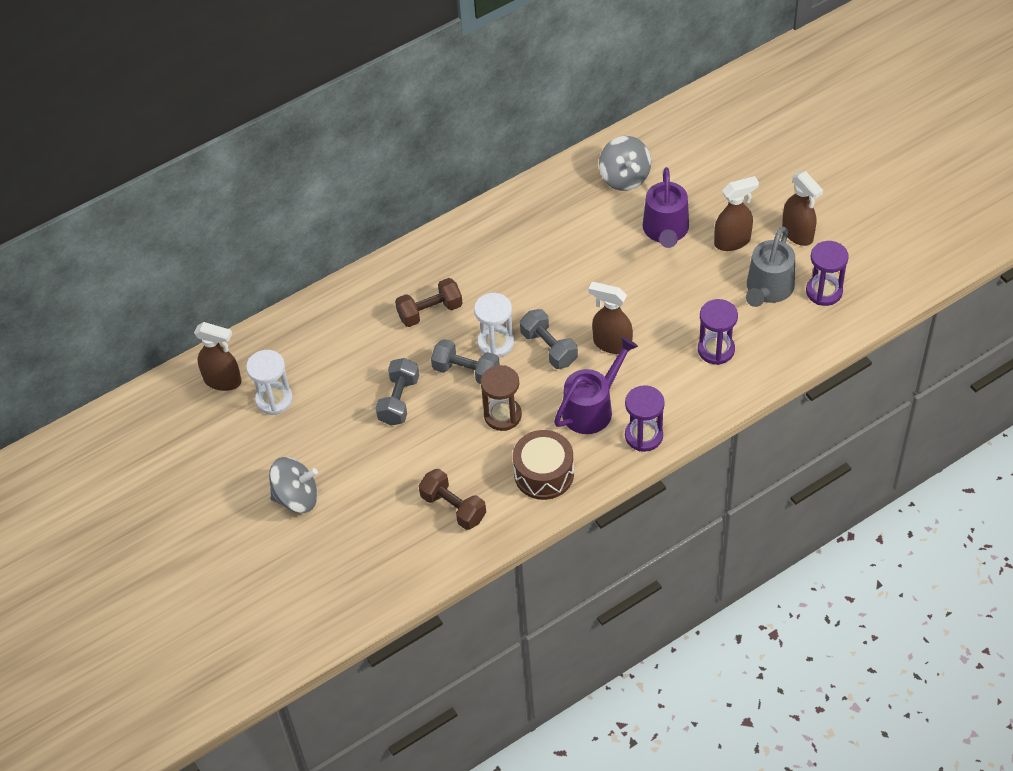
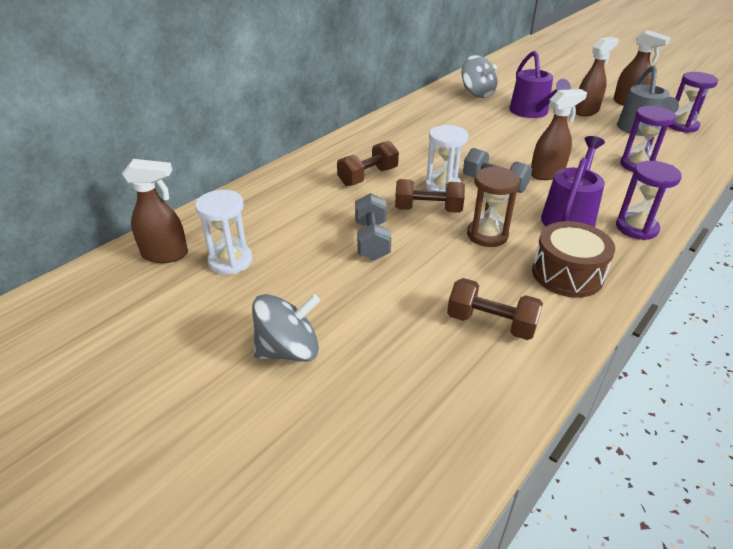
camera: 20 degrees left, 15 degrees down
(466, 371) = (428, 209): grey dumbbell -> brown dumbbell
(611, 344) = (547, 174): brown spray bottle -> brown spray bottle turned 150 degrees clockwise

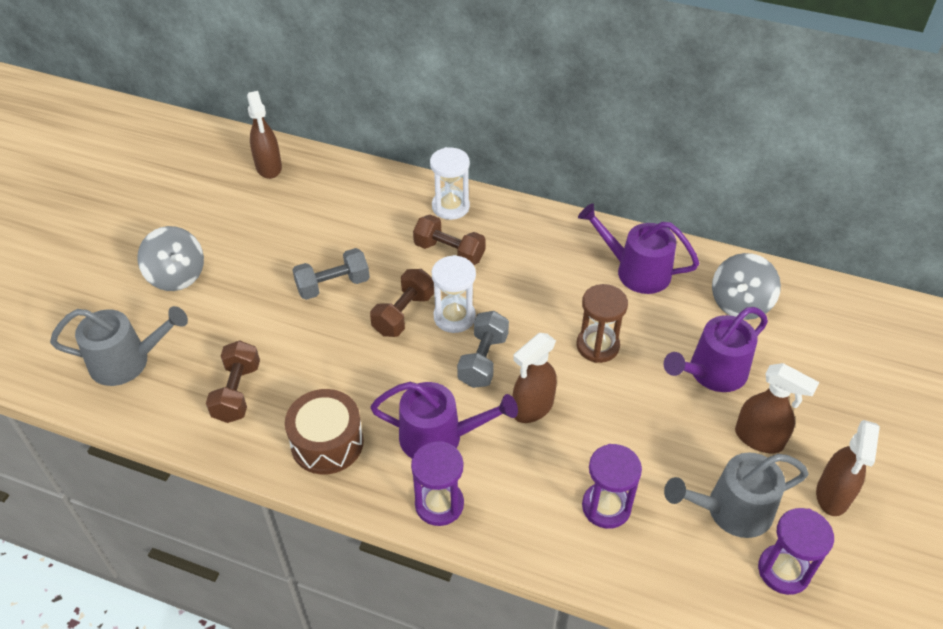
camera: 70 degrees right, 10 degrees up
(230, 261) = (272, 206): white hourglass -> white hourglass (450, 207)
(413, 414) = (127, 361): none -> grey watering can
(428, 209) = (403, 314): brown dumbbell -> brown dumbbell turned 45 degrees clockwise
(432, 115) = (636, 271): none -> purple watering can
(487, 235) = (374, 369): brown hourglass -> brown hourglass (597, 346)
(547, 174) = (532, 408): brown spray bottle -> brown spray bottle turned 90 degrees clockwise

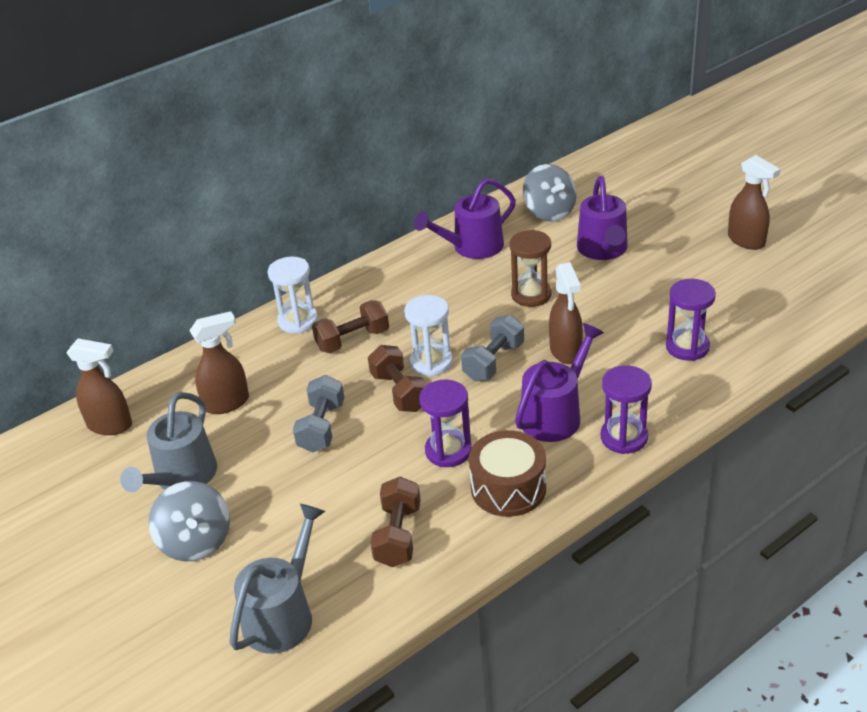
camera: 55 degrees left, 10 degrees down
(177, 276) = (196, 541): grey spinning top -> grey spinning top turned 75 degrees clockwise
(237, 392) = (398, 535): brown dumbbell -> brown dumbbell turned 60 degrees clockwise
(483, 360) = (493, 362): grey dumbbell -> grey dumbbell turned 75 degrees clockwise
(731, 510) = (730, 289): grey watering can -> grey watering can (182, 477)
(759, 439) = (678, 252): brown spray bottle -> brown spray bottle (227, 403)
(783, 570) = (792, 286): purple hourglass -> purple hourglass (448, 451)

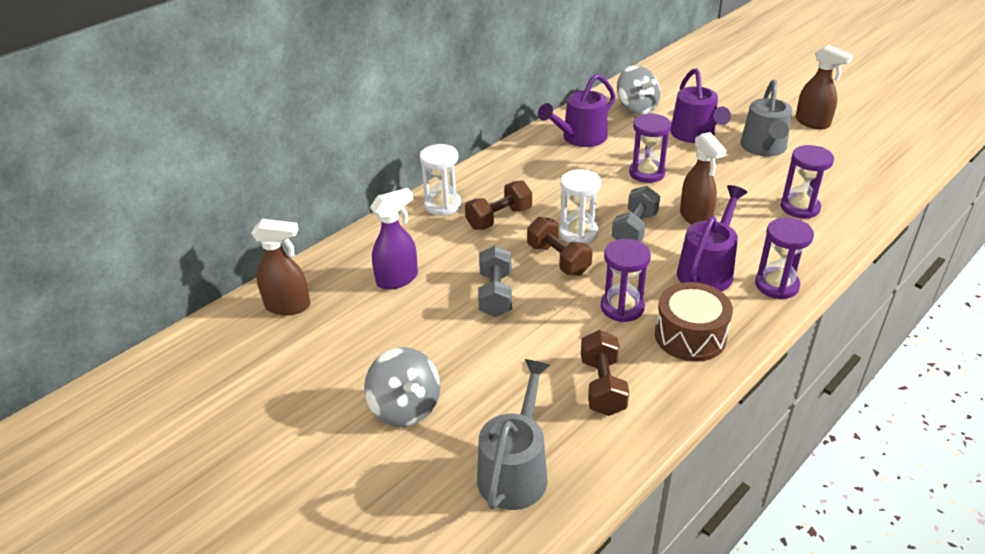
camera: 10 degrees left, 0 degrees up
(182, 477) = (373, 348): grey watering can -> grey watering can (764, 148)
(227, 403) = (398, 279): brown spray bottle -> purple spray bottle
(531, 295) = (647, 173): brown hourglass -> purple hourglass

